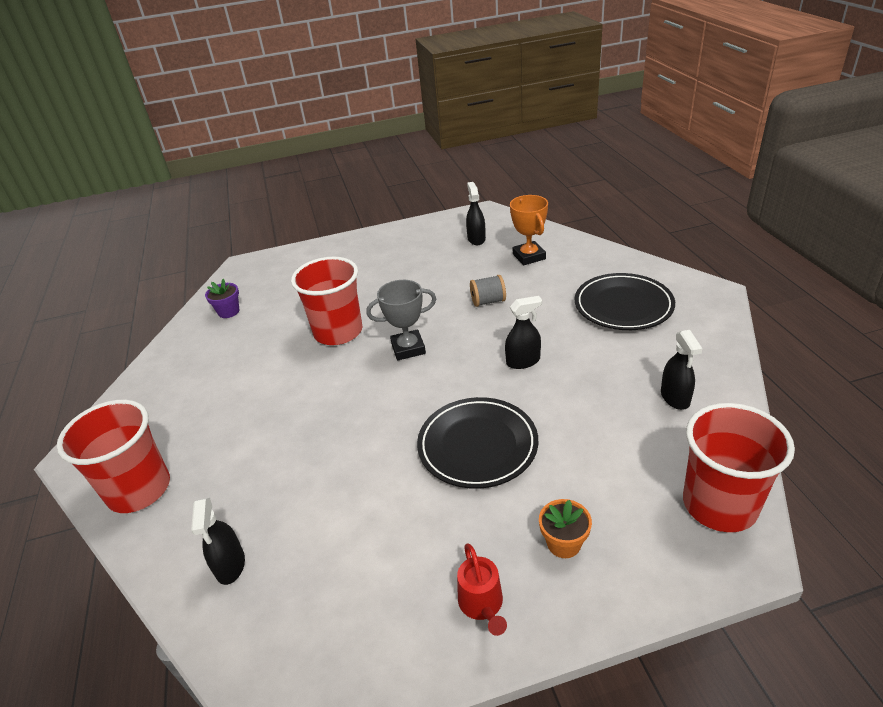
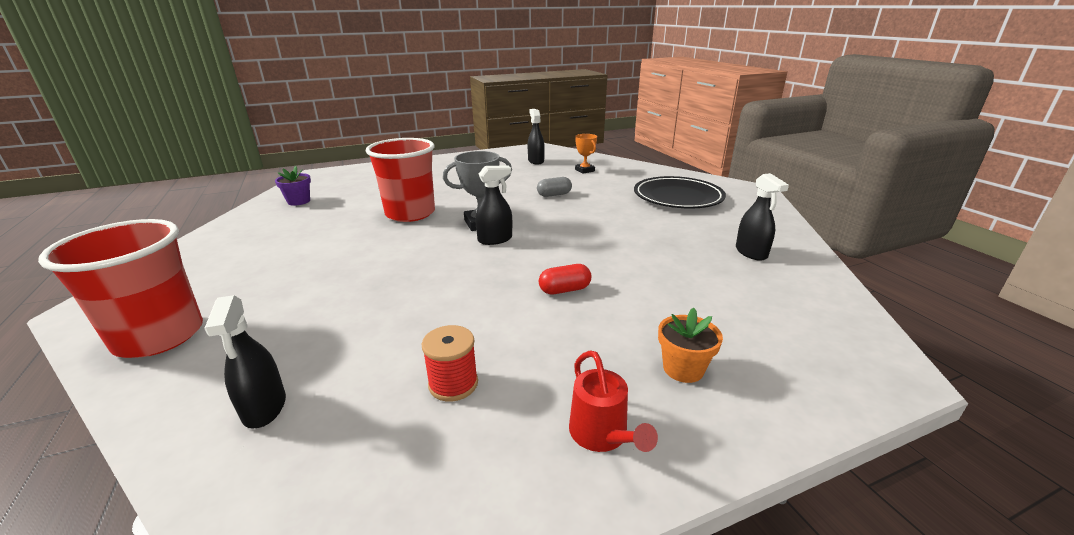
camera: 10 degrees left, 10 degrees down
(372, 550) = (453, 384): none -> red spool
(477, 445) = (565, 290): black plate -> red capsule
(488, 301) = (554, 195): grey spool -> grey capsule
(523, 361) = (596, 231): black spray bottle -> black spray bottle (495, 239)
(529, 256) = (584, 170): orange trophy -> orange trophy, size x0.66
(719, 505) = (836, 330): red cup -> none

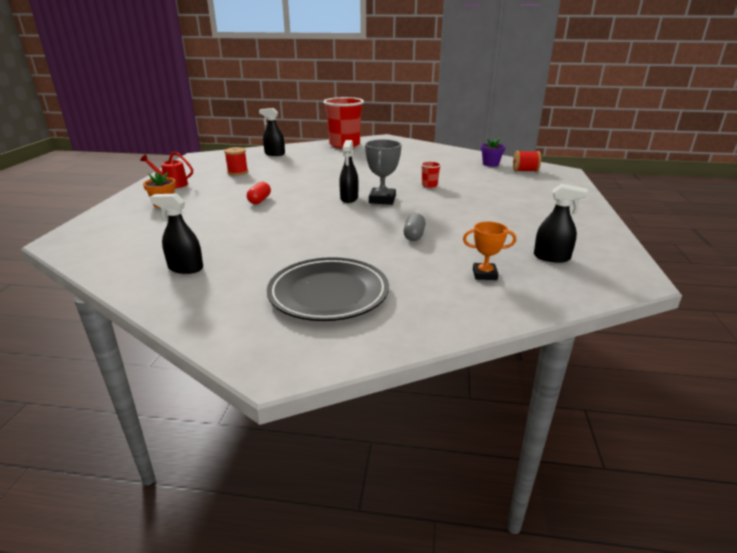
camera: 120 degrees right, 0 degrees up
(324, 185) = (525, 171): none -> red spool
(410, 213) = (429, 185): red cup -> red cup, size x0.40

